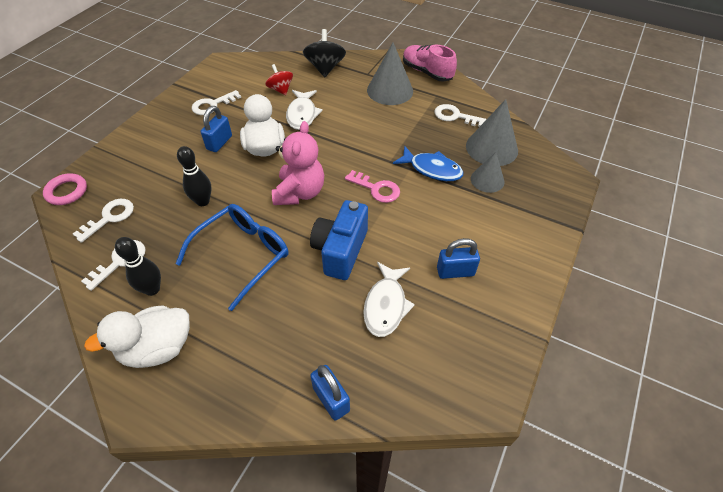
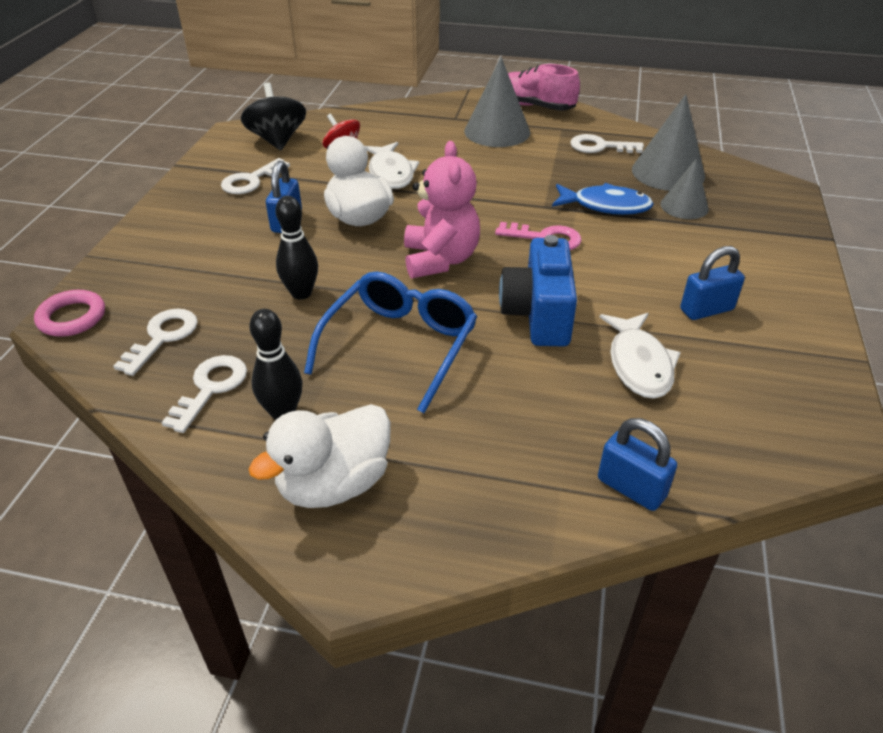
camera: 15 degrees left, 10 degrees down
(325, 68) = (392, 119): black spinning top -> black spinning top (277, 140)

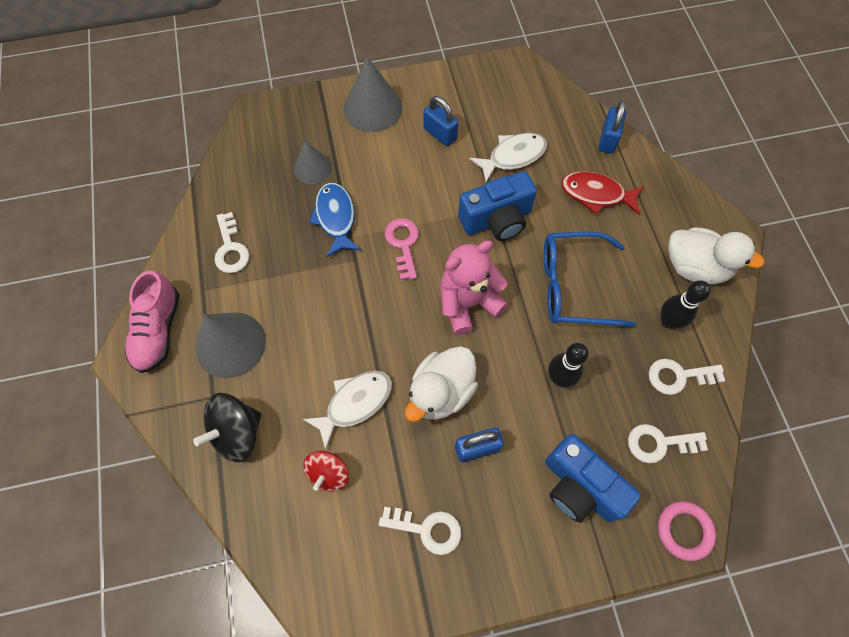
camera: 115 degrees left, 25 degrees up
(188, 267) = (579, 487): none -> blue camera
(277, 140) = (335, 558): black spinning top -> black spinning top (237, 433)
(528, 426) = (596, 194): none -> red fish
(668, 172) = (260, 189): grey cone -> grey cone (372, 108)

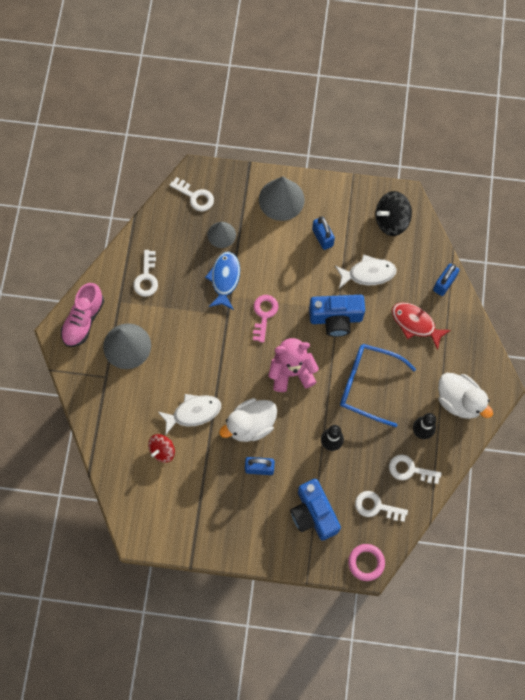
camera: 20 degrees right, 5 degrees up
(237, 433) = (114, 405): black spinning top -> black spinning top (391, 220)
(427, 529) = (210, 504): white key -> white key (195, 196)

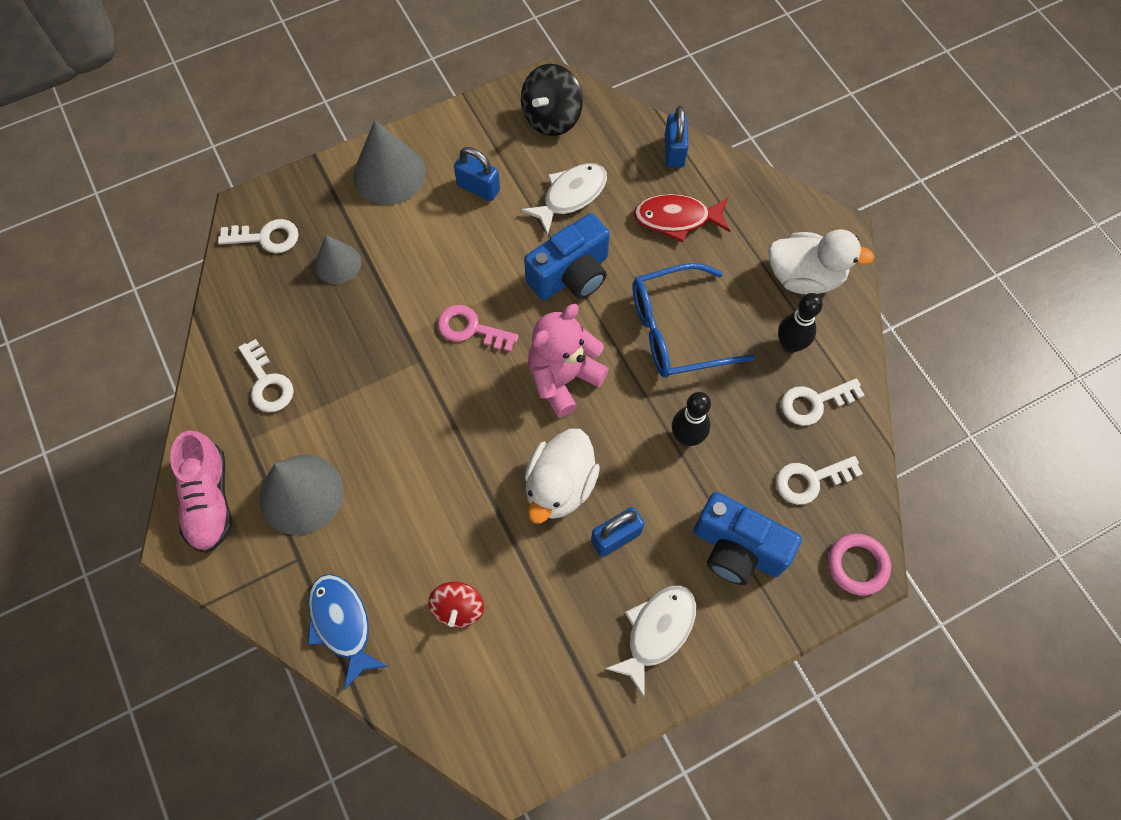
camera: 35 degrees left, 5 degrees down
(193, 413) = (466, 523): white fish -> white fish (657, 632)
(225, 279) = (383, 316): blue fish -> blue fish (342, 624)
(264, 314) = (471, 329): pink key -> pink key turned 45 degrees counterclockwise

